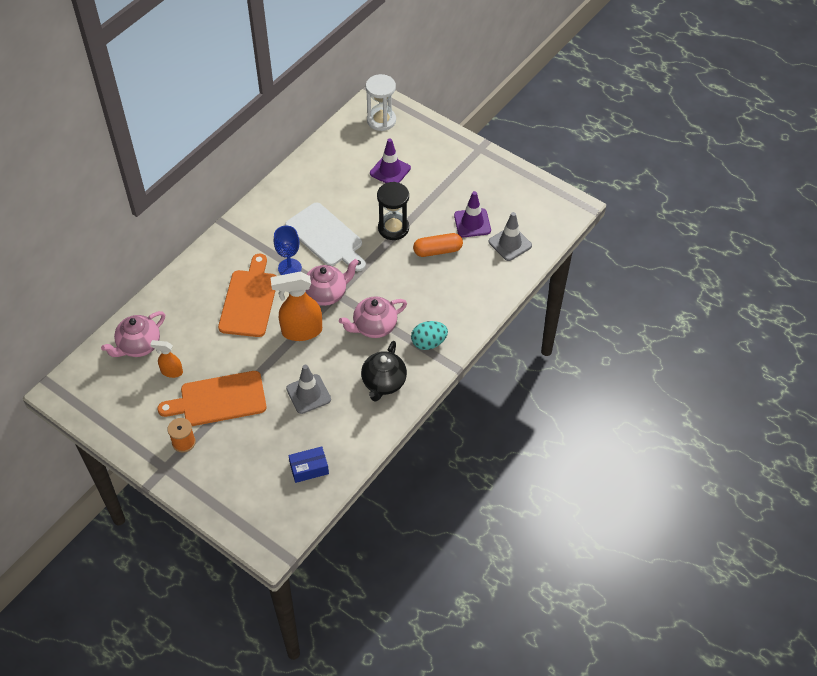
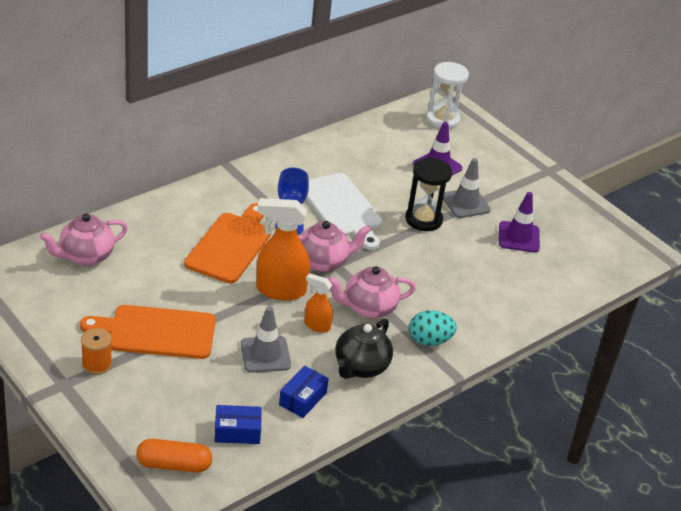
camera: 10 degrees right, 15 degrees down
(171, 372) = (112, 290): orange spray bottle -> orange spray bottle (316, 325)
(348, 424) = (302, 399): none -> blue box
(437, 250) = (469, 253): orange capsule -> orange capsule (174, 465)
(510, 244) = (558, 268): grey traffic cone -> grey traffic cone (466, 203)

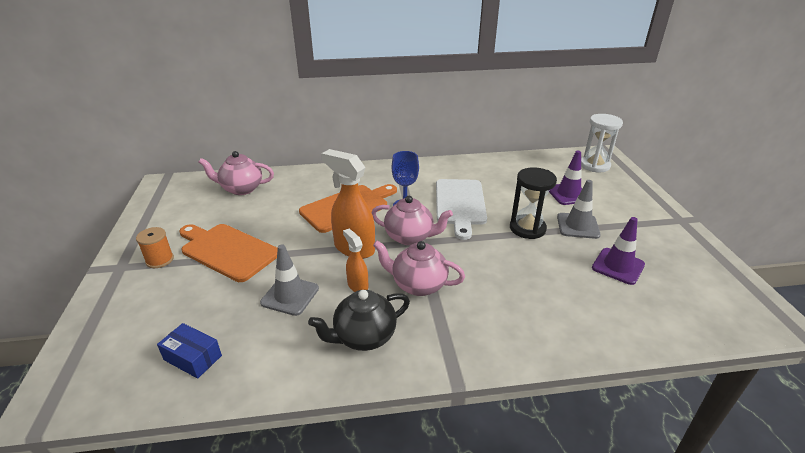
camera: 35 degrees right, 5 degrees down
(174, 465) = (108, 367): orange capsule -> none
(302, 399) = (281, 348): blue box -> none
(429, 340) = (455, 335): turquoise egg -> none

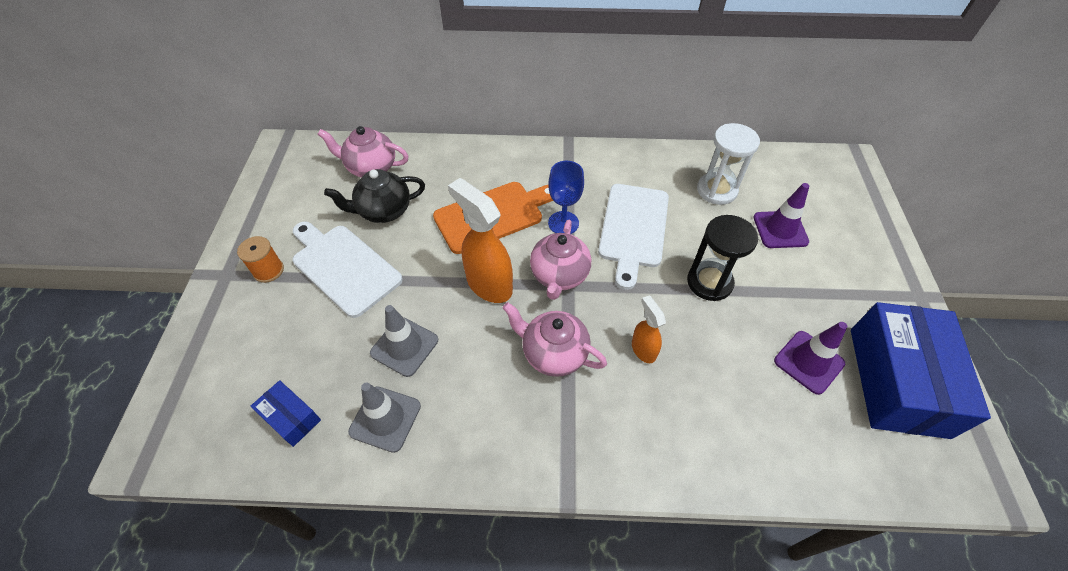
camera: 10 degrees right, 20 degrees up
(227, 250) = (344, 267): orange cutting board -> white cutting board
(357, 285) = (483, 343): orange spray bottle -> orange spray bottle (643, 349)
(363, 337) = (476, 421): black teapot -> black teapot (383, 211)
(410, 237) = (559, 276): pink teapot -> pink teapot turned 75 degrees clockwise
(578, 226) = (776, 287): grey traffic cone -> grey traffic cone (385, 419)
(594, 165) = (831, 181): white hourglass -> white hourglass (716, 190)
(686, 269) = (897, 381): none -> blue box

